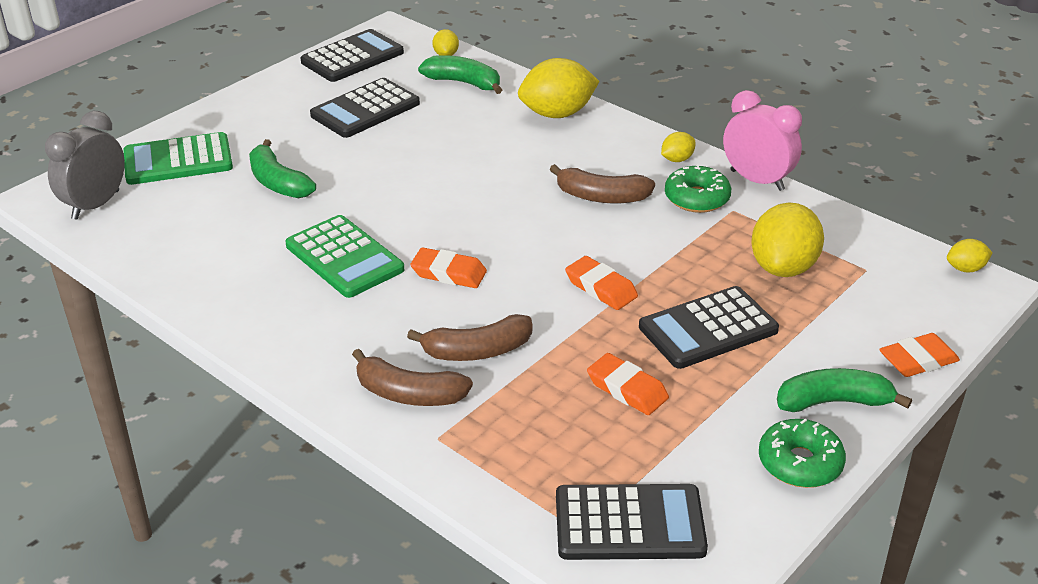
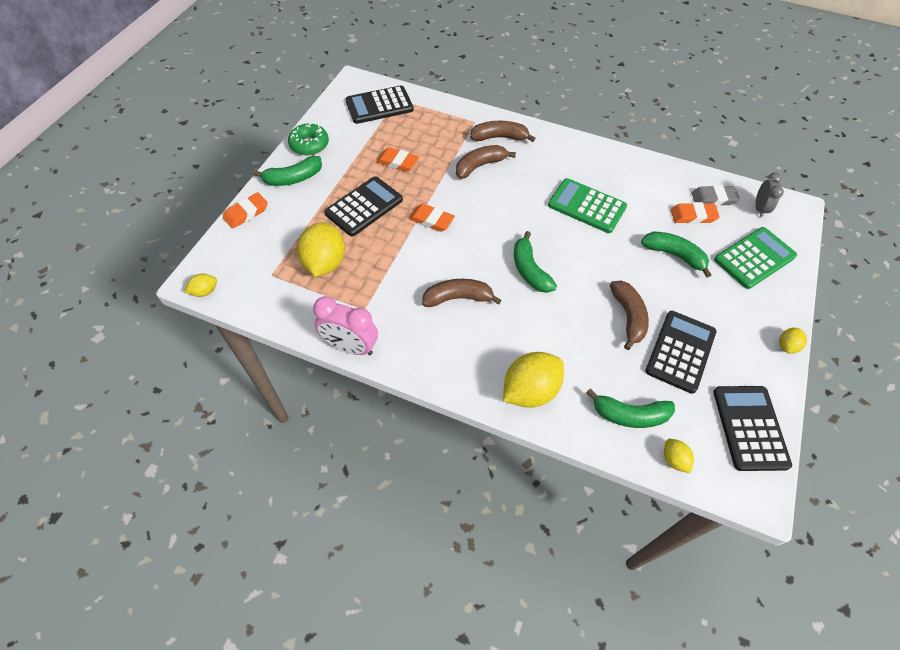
camera: 160 degrees right, 20 degrees up
(95, 205) = (759, 208): grey clock -> grey clock, size x0.63
(144, 229) = (713, 198): none -> grey eraser
(352, 57) = (750, 428): black calculator -> black calculator turned 150 degrees clockwise
(397, 143) = (628, 317): none -> brown banana
(449, 273) = (522, 210): orange eraser -> orange eraser (693, 216)
(487, 205) = (529, 270): none -> green banana
(677, 159) = (416, 355): yellow lemon -> yellow lemon (787, 346)
(696, 198) = (391, 314): green donut -> none

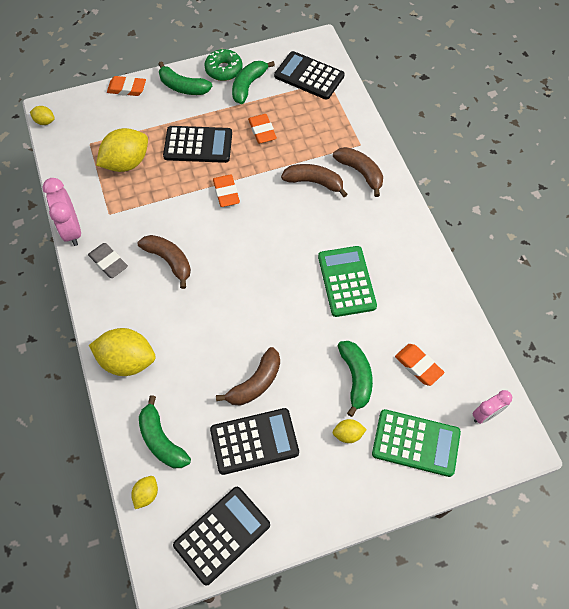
camera: 50 degrees right, 5 degrees up
(529, 270) = (239, 287): green banana -> green banana (248, 86)
(713, 198) = (458, 370): grey eraser -> grey eraser (108, 262)
(759, 208) = (485, 414): grey clock -> pink clock
(787, 346) = (335, 521): yellow lemon -> yellow lemon (348, 434)

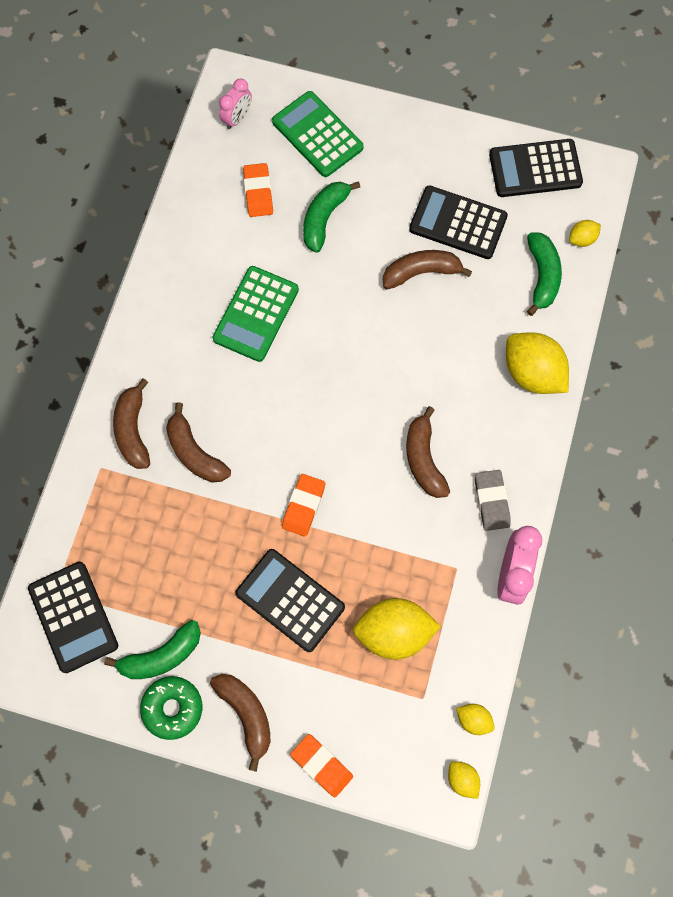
camera: 145 degrees left, 10 degrees up
(183, 87) = (246, 714): green banana -> brown banana
(262, 131) = (198, 568): orange eraser -> none
(348, 434) = (370, 177): yellow lemon -> yellow lemon (473, 719)
(485, 414) = (237, 118): pink clock -> pink clock turned 120 degrees clockwise

